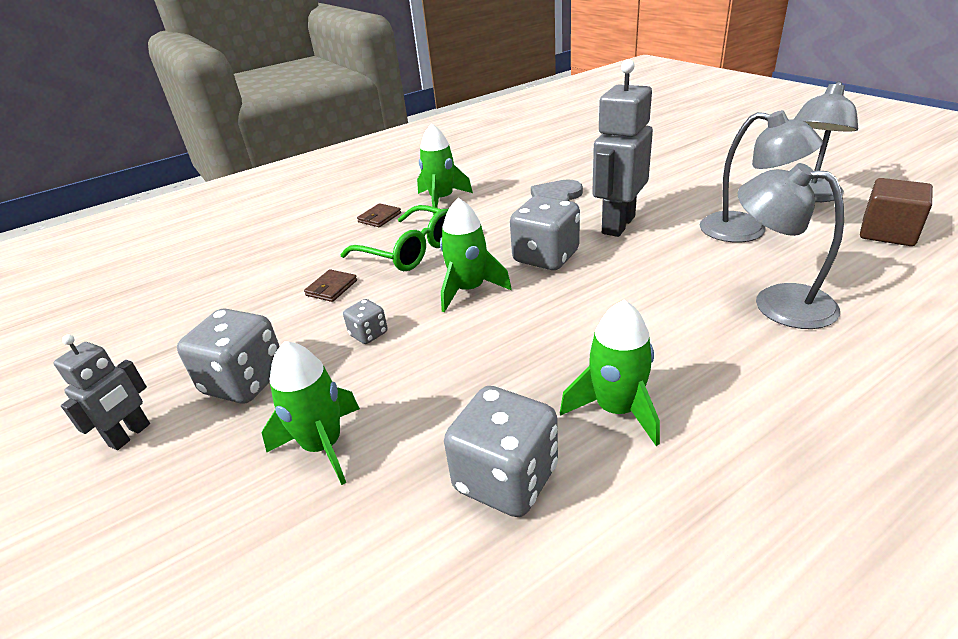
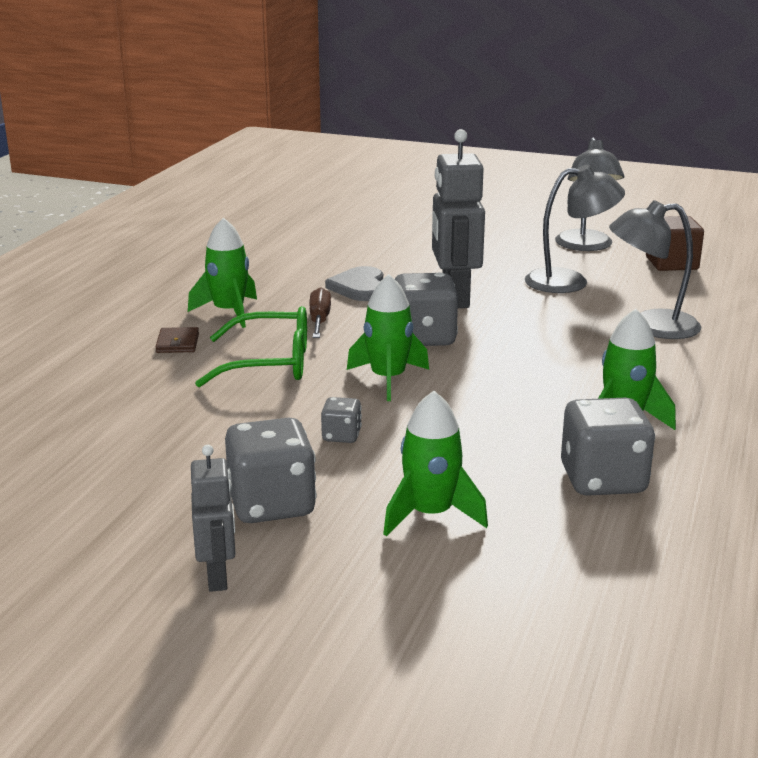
camera: 40 degrees left, 10 degrees down
(331, 288) = (233, 414): brown wallet -> none
(491, 220) = (319, 320): none -> brown screwdriver

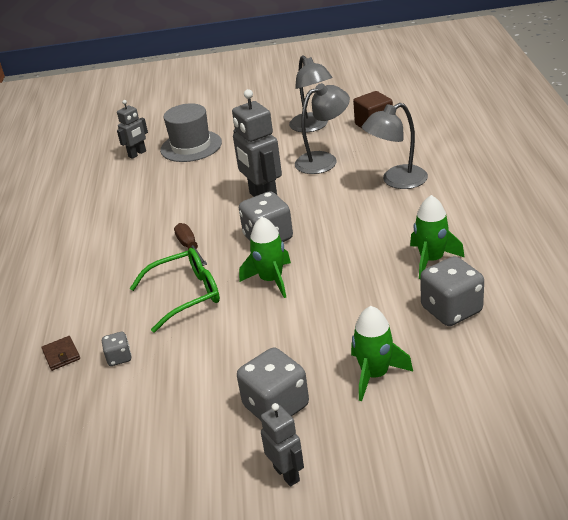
camera: 20 degrees left, 10 degrees up
(177, 343) = (109, 300): brown wallet -> brown wallet (61, 355)
(229, 312) = (122, 261): green rocket -> none
(341, 436) = (277, 336): grey dice -> grey dice (119, 358)
(343, 221) = (137, 154): none -> grey robot
(359, 287) = (194, 209): grey heart -> none
(413, 229) = (191, 146): none -> grey hat

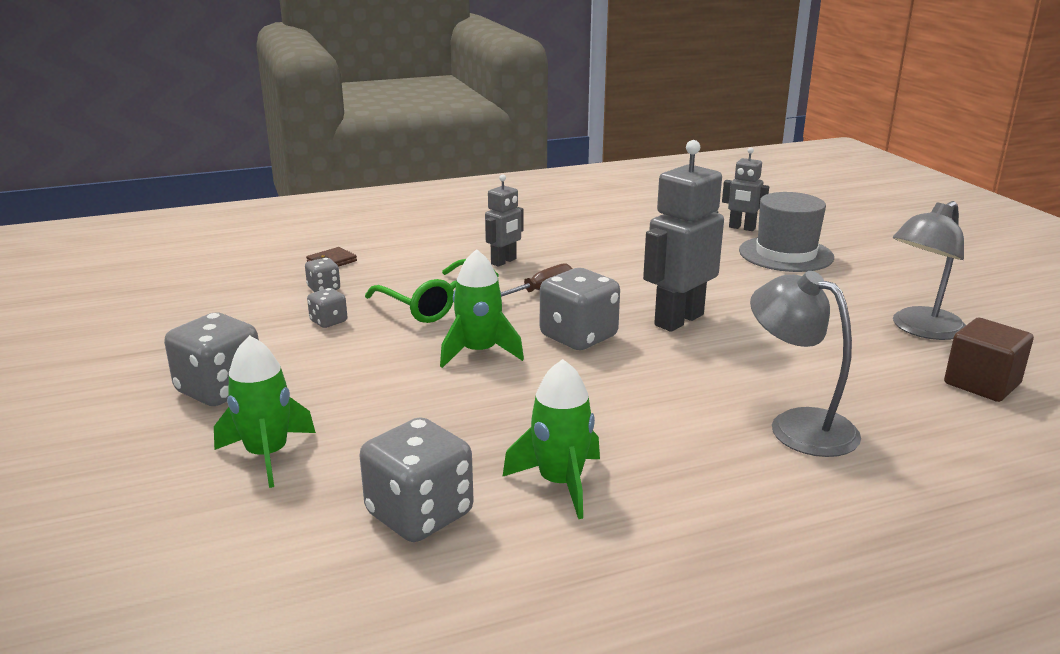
camera: 70 degrees right, 10 degrees down
(186, 353) = (328, 321): none -> grey dice
(287, 474) = (100, 412): grey robot -> grey robot (504, 261)
(324, 160) = (819, 352): grey lamp -> none

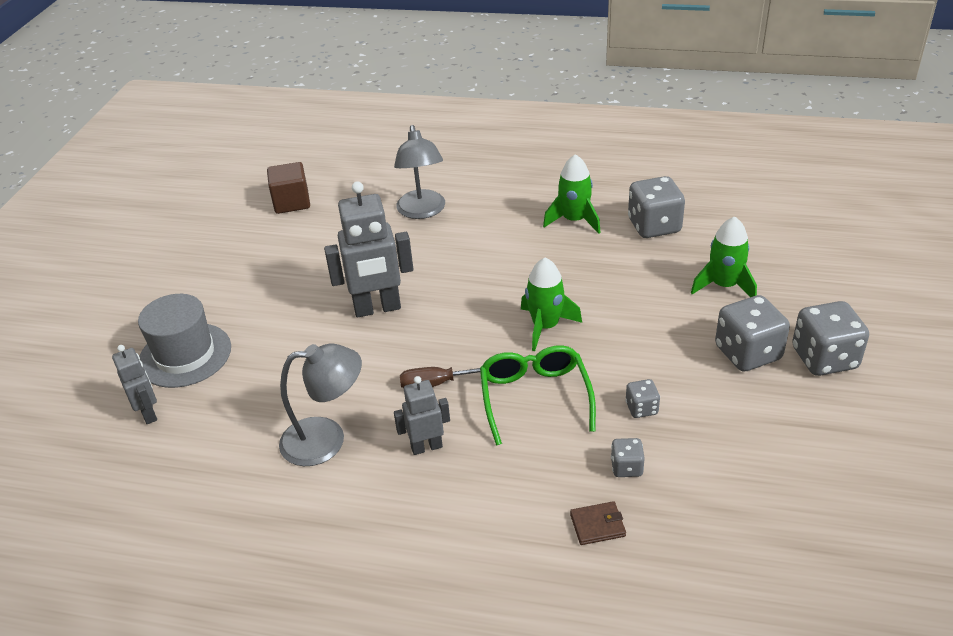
camera: 145 degrees left, 15 degrees up
(578, 337) = (464, 317): grey dice -> grey dice (824, 358)
(921, 329) = (247, 245): grey lamp -> grey lamp (327, 439)

